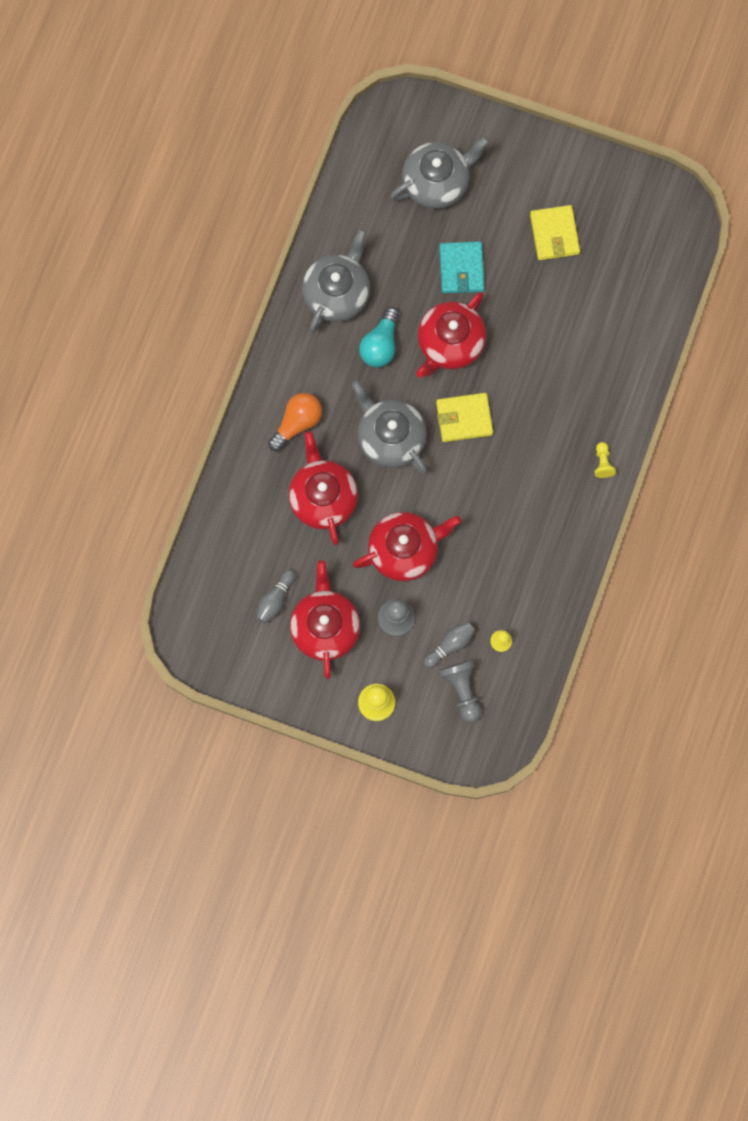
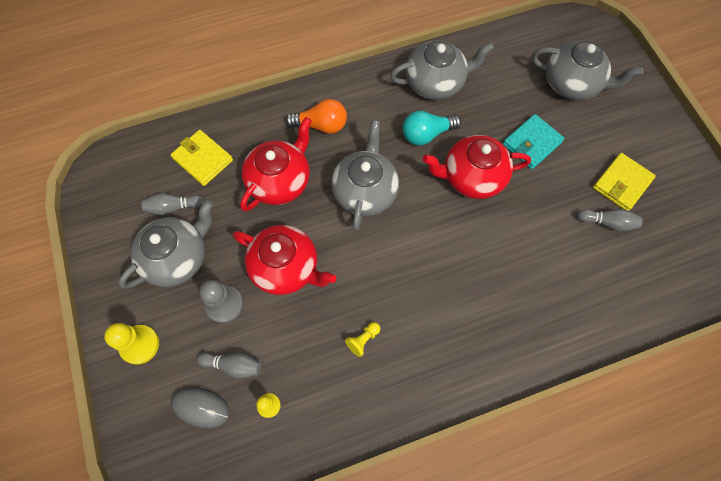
camera: 50 degrees right, 10 degrees down
(325, 627) = (177, 258): red teapot -> grey teapot
(462, 690) = (200, 407): grey pawn -> grey mouse
(464, 418) = (426, 230): yellow wallet -> yellow wallet (203, 159)
(574, 277) = (607, 222): none -> grey bowling pin
(602, 463) = (491, 364): yellow pawn -> yellow pawn (363, 340)

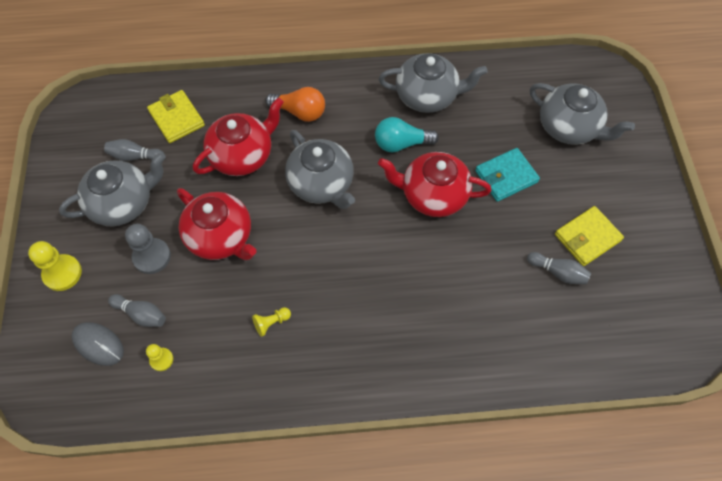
camera: 15 degrees right, 5 degrees down
(365, 191) = (321, 184): grey teapot -> grey teapot turned 120 degrees clockwise

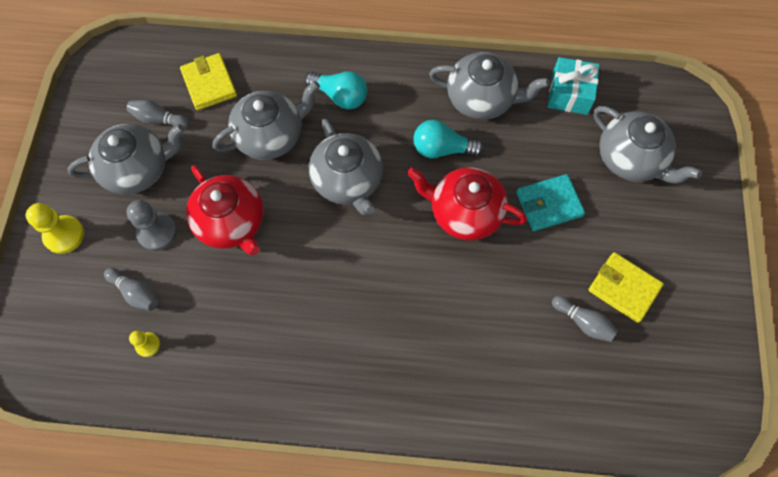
camera: 10 degrees right, 5 degrees up
(98, 344) = (87, 317): grey mouse -> none
(242, 155) = (270, 136): red teapot -> grey teapot
(271, 323) = (267, 325): yellow pawn -> none
(300, 112) = (340, 96): orange light bulb -> turquoise light bulb
(504, 81) = (569, 94): none -> turquoise gift
(587, 237) = (623, 288): yellow wallet -> yellow wallet turned 60 degrees clockwise

